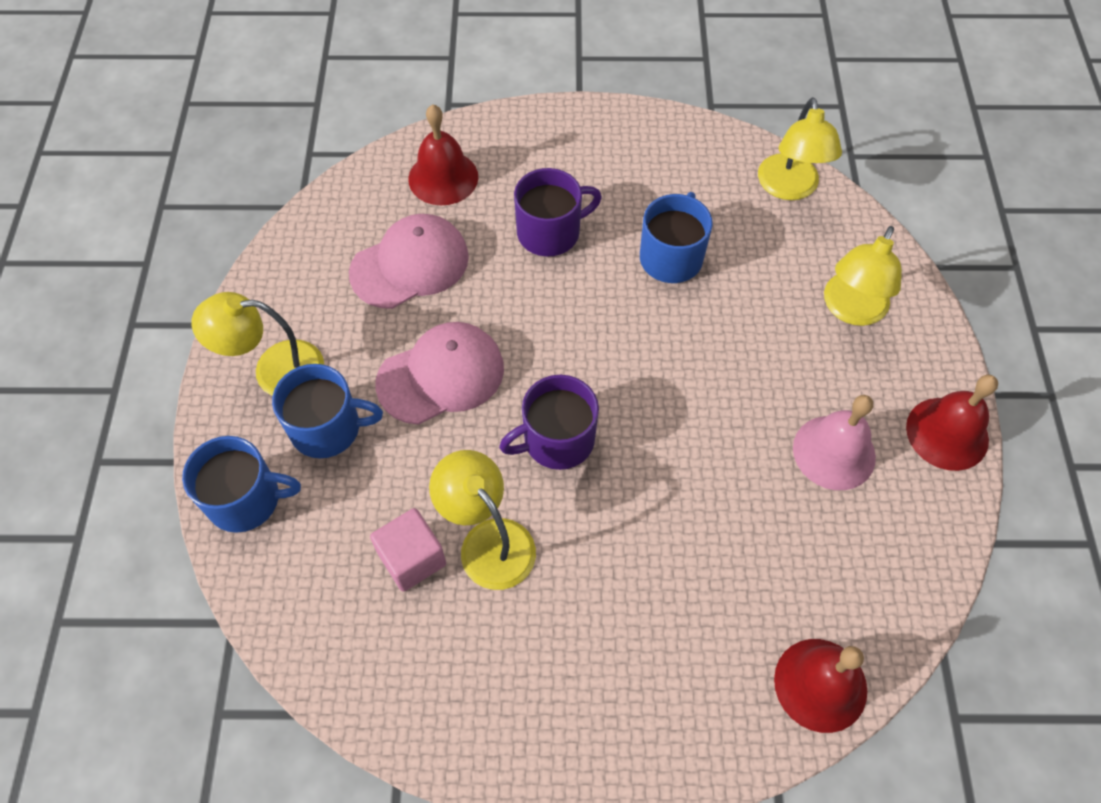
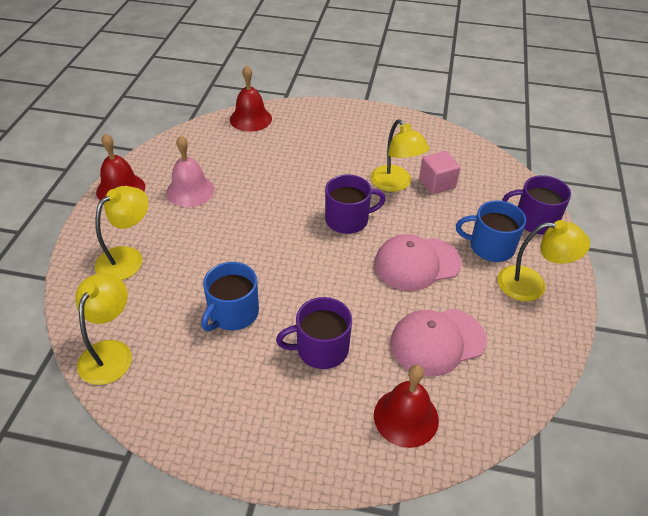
camera: 170 degrees left, 15 degrees down
(246, 499) = (534, 220): blue mug -> purple mug

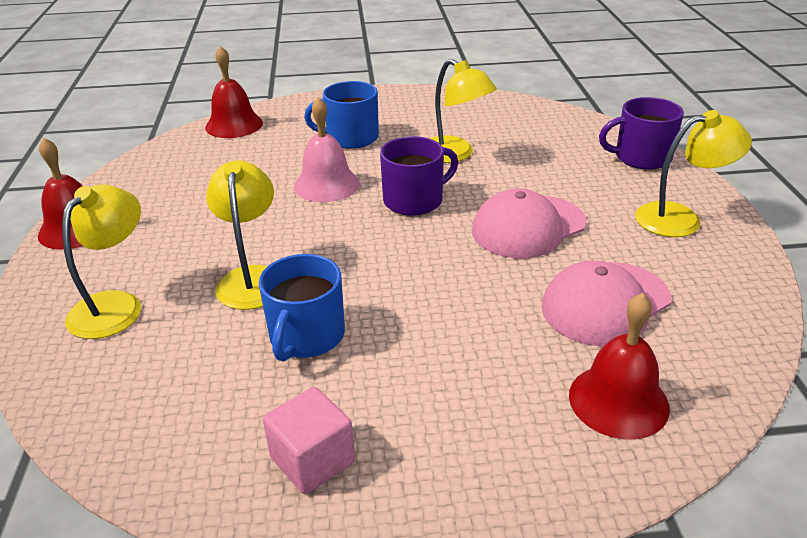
camera: 15 degrees left, 10 degrees down
(110, 352) = (130, 432): yellow lamp -> yellow lamp (252, 278)
(190, 191) = (181, 211): pink bell -> pink bell (326, 184)
(320, 349) = (455, 349): purple mug -> none
(437, 183) = (505, 145): pink cube -> pink cube (312, 460)
(490, 247) = (607, 192): blue mug -> blue mug (351, 138)

